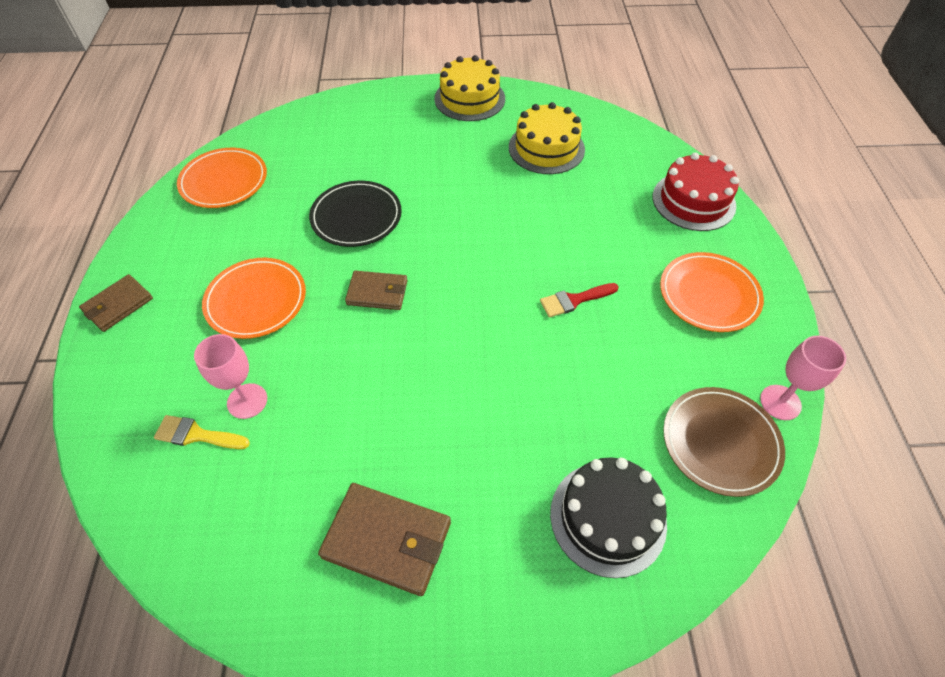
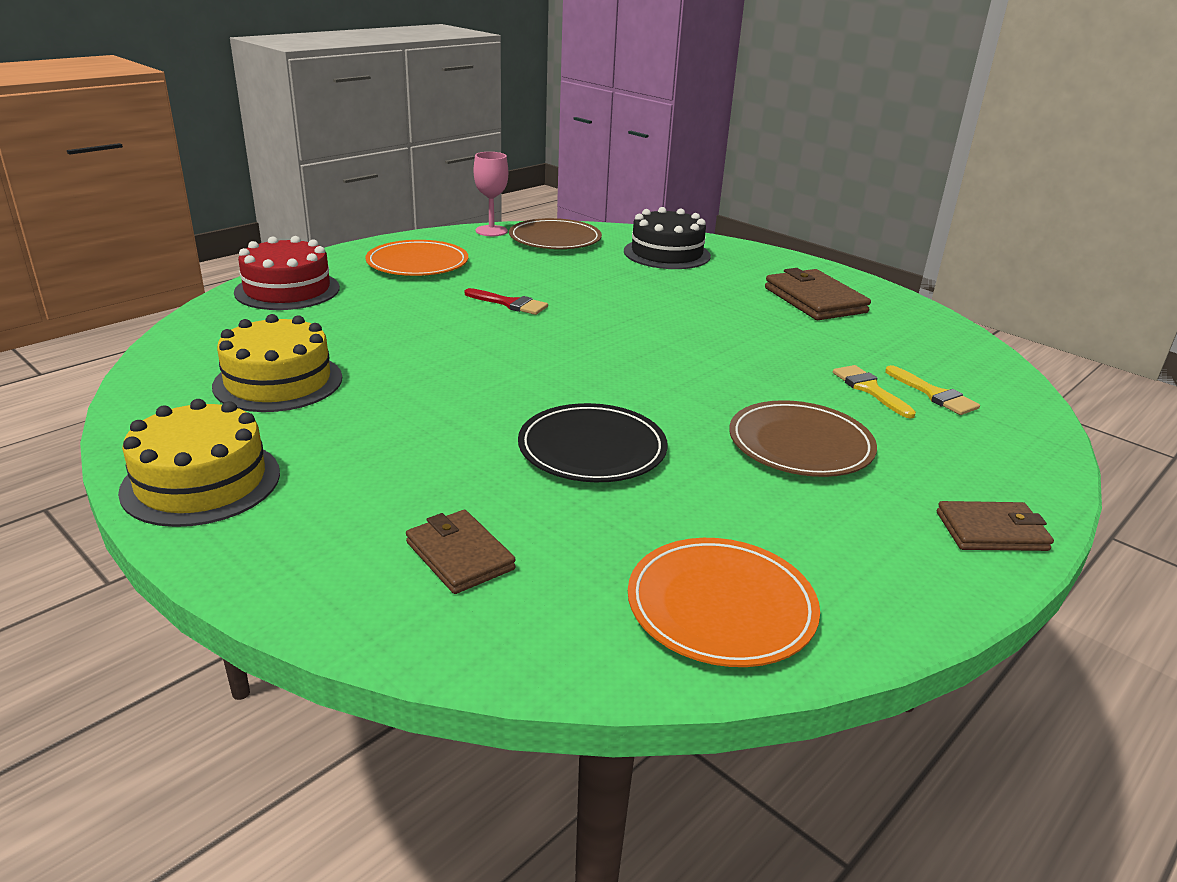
camera: 135 degrees left, 25 degrees down
(247, 401) = (869, 389): pink goblet -> yellow brush
(256, 300) = (800, 444): orange plate -> brown plate
(377, 292) = (663, 386): brown wallet -> brown wallet (459, 556)

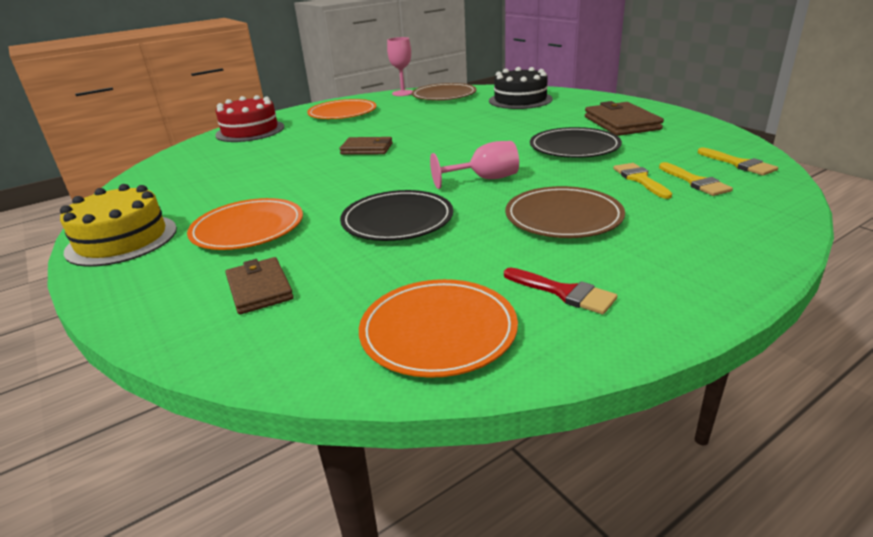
camera: 15 degrees right, 0 degrees up
(278, 381) = (209, 181): yellow cake -> none
(387, 462) = (248, 228): none -> orange plate
(510, 304) = (391, 133): red brush -> red brush (564, 292)
(677, 385) = (485, 179): none -> pink goblet
(771, 337) = (574, 147): none -> black plate
(974, 369) = (739, 164): none -> yellow brush
(991, 531) = (707, 281): brown wallet -> brown wallet (367, 149)

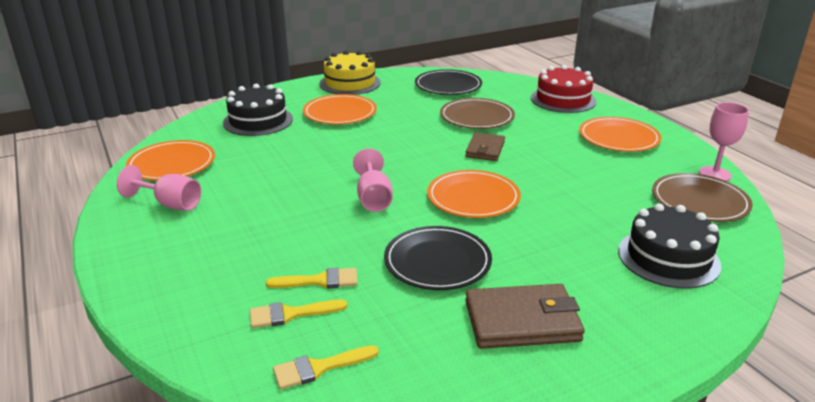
camera: 95 degrees right, 0 degrees up
(259, 289) = (258, 121): brown wallet -> black cake
(397, 220) = (316, 158): black plate -> black plate (448, 86)
(465, 145) = (473, 198): none -> orange plate
(563, 217) = (270, 223): brown plate -> brown plate (476, 117)
(564, 292) = (170, 204): red brush -> pink goblet

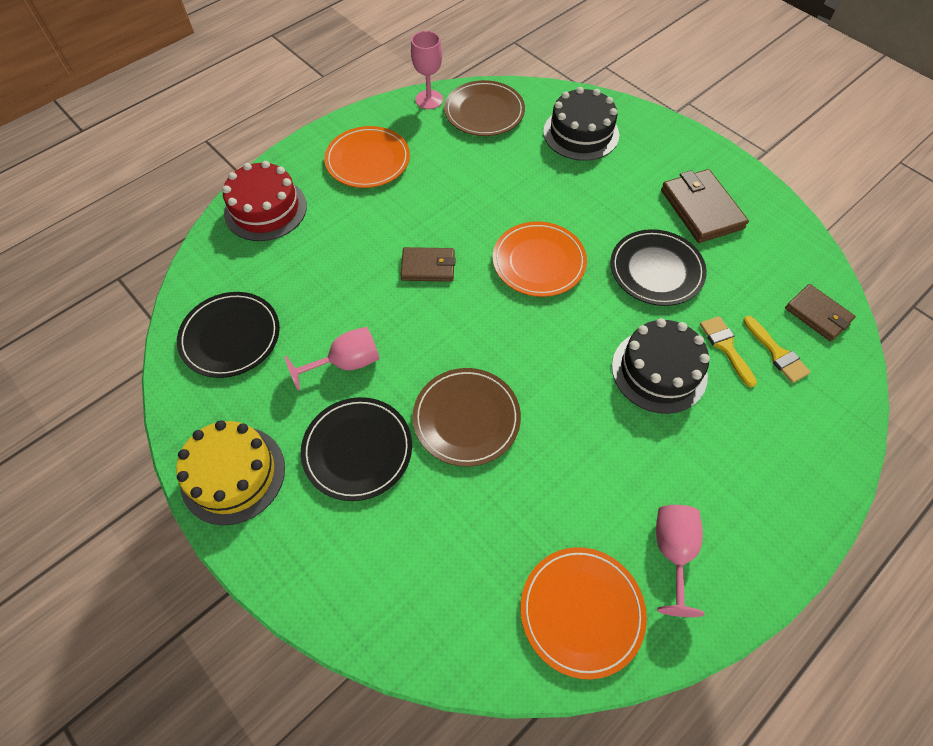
camera: 105 degrees left, 30 degrees up
(258, 121) = (410, 557): black cake -> black cake (659, 371)
(319, 368) = (818, 314): yellow brush -> brown wallet
(340, 113) = (357, 450): orange plate -> black plate
(373, 198) = (574, 344): pink goblet -> pink goblet (346, 363)
(476, 117) = (338, 287): brown plate -> brown plate (466, 418)

